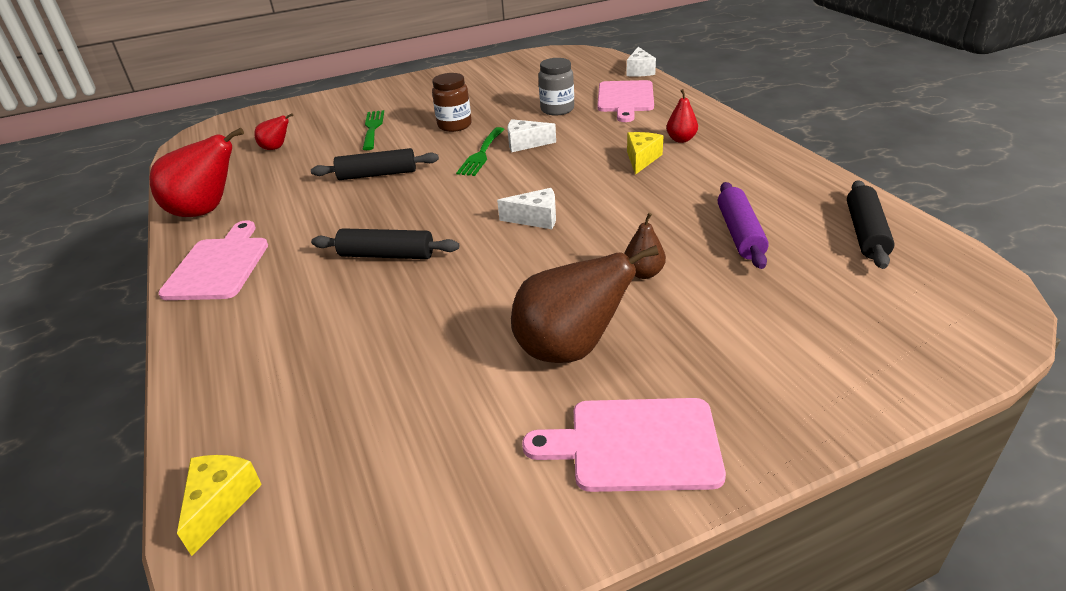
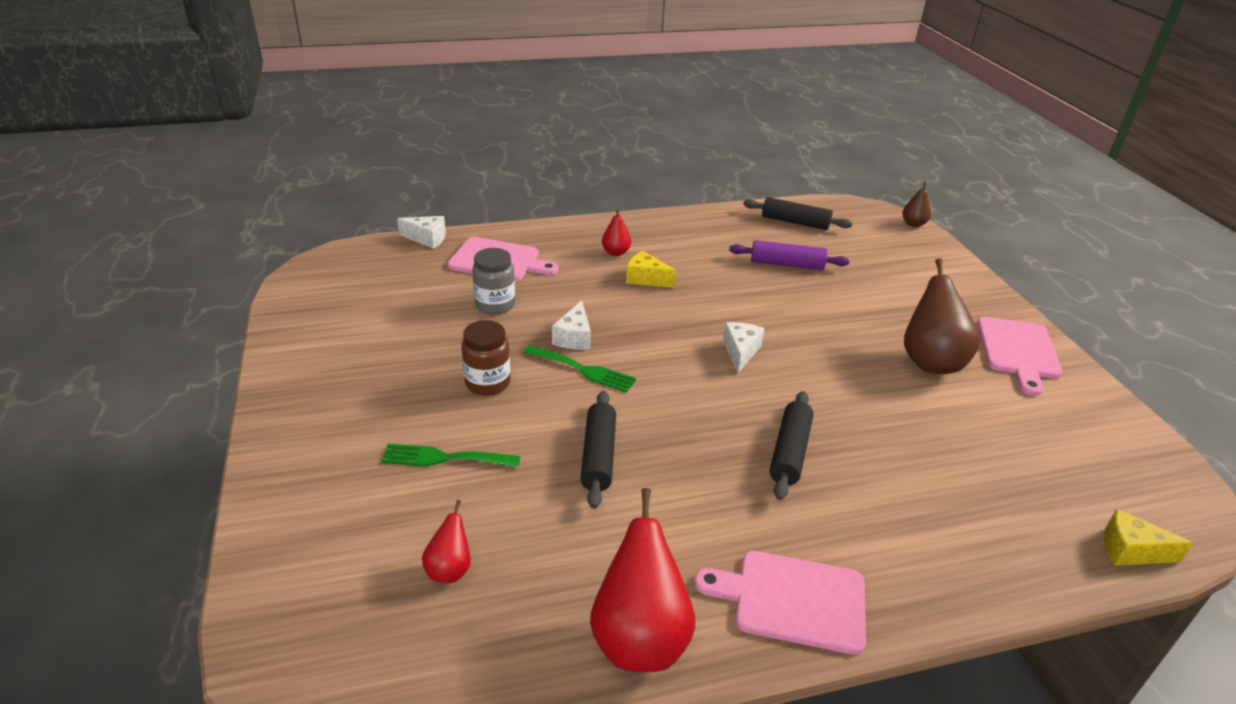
camera: 85 degrees left, 0 degrees up
(643, 273) = (836, 314): brown pear -> brown pear (913, 224)

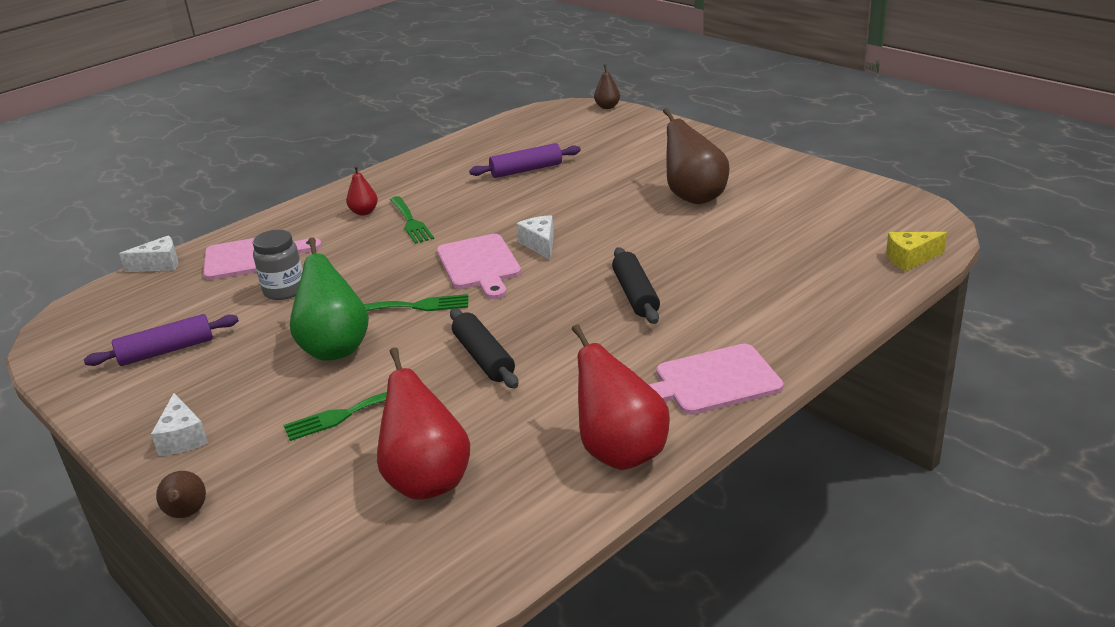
camera: 25 degrees left, 5 degrees down
(253, 496) = (186, 514): none -> brown pear
(367, 324) = (166, 351): none -> purple rolling pin
(450, 569) = (427, 480): red pear -> red pear, size x1.99
(488, 383) = (335, 348): brown jar -> green pear
(574, 337) = (384, 287): white cheese -> white cheese (182, 438)
(646, 279) = (411, 222): yellow cheese -> green fork
(795, 222) = (507, 137): black rolling pin -> none
(1018, 351) = (752, 167): pink cutting board -> pink cutting board (479, 265)

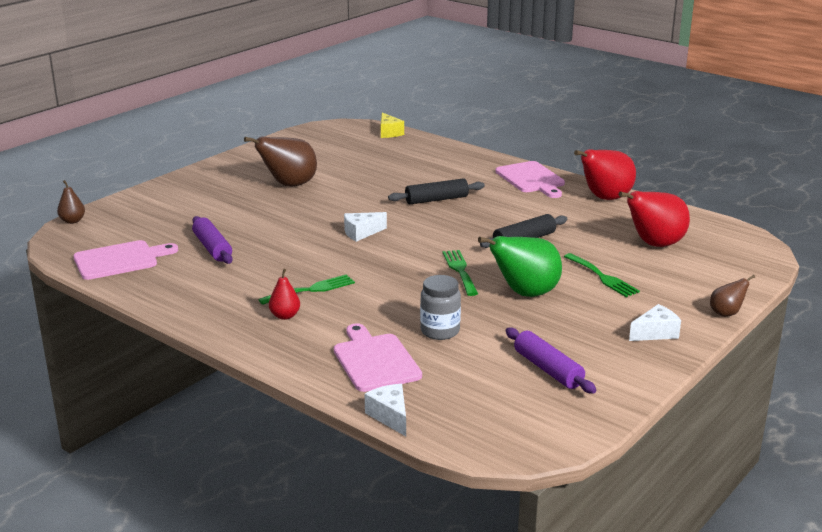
camera: 100 degrees left, 5 degrees down
(479, 265) = (394, 253): pink cutting board -> pink cutting board (120, 260)

